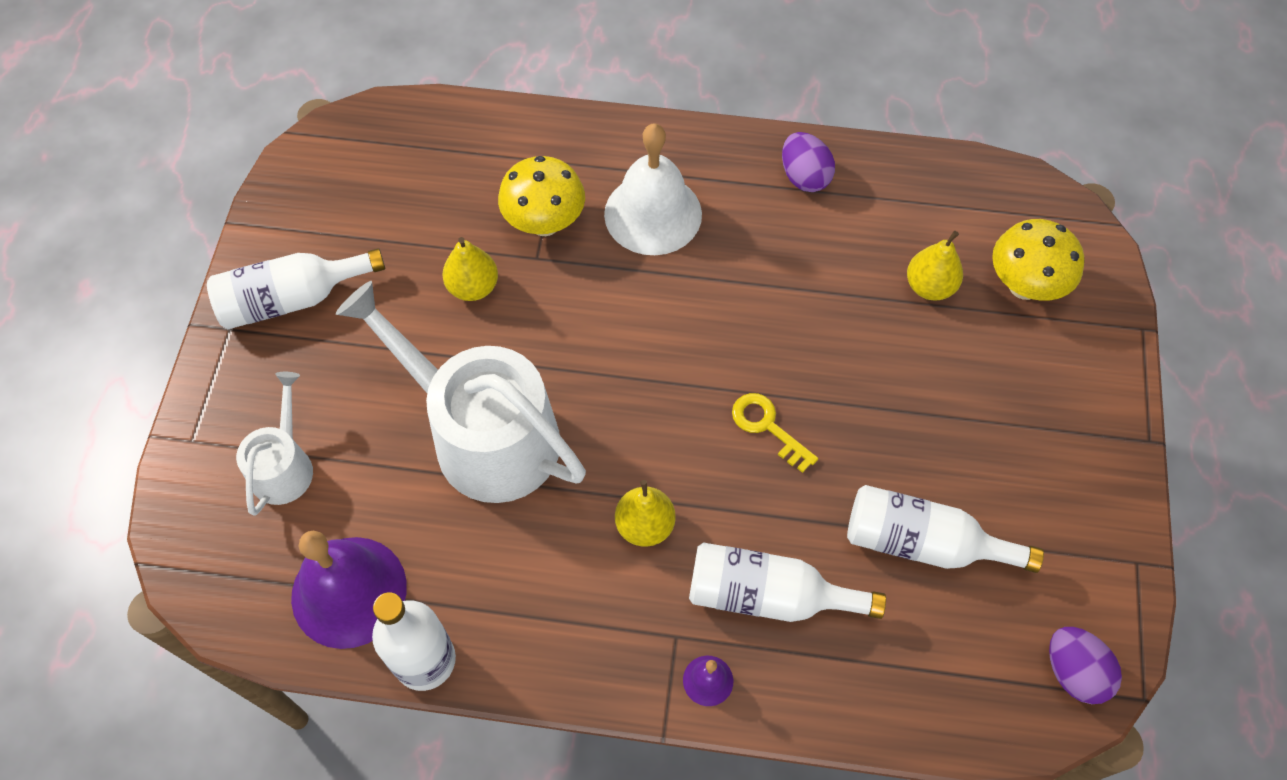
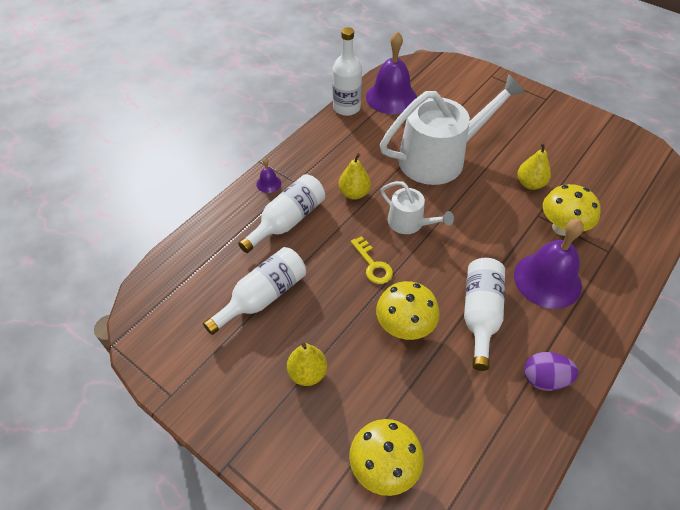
camera: 120 degrees right, 10 degrees down
(284, 466) = (462, 96): white watering can -> white watering can (409, 223)
(292, 299) = (554, 121): white bottle -> white bottle (480, 315)
(653, 214) = (547, 280): white bell -> purple bell
(768, 427) = (373, 264): yellow key -> yellow key turned 75 degrees clockwise
(840, 342) = (404, 327): none -> yellow mushroom
(929, 286) = (416, 403): yellow pear -> yellow pear (307, 373)
(1074, 672) = (150, 322): purple egg -> none

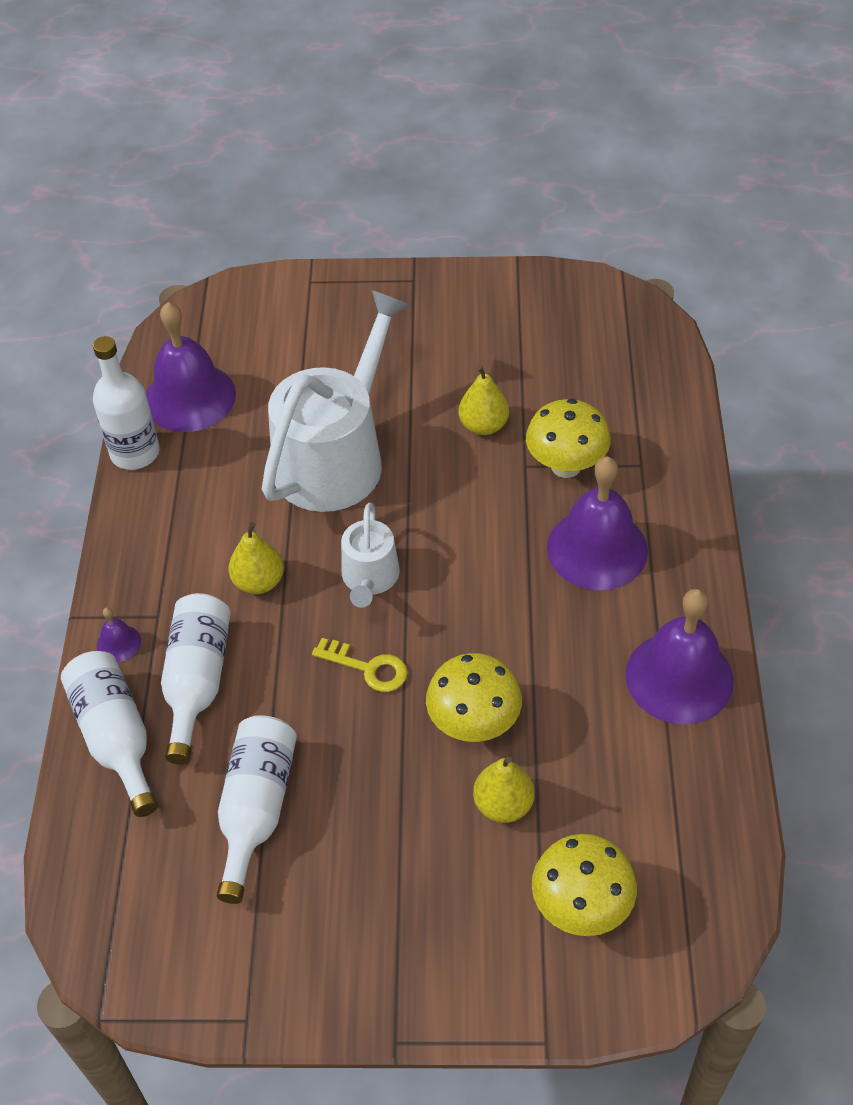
camera: 35 degrees left, 0 degrees up
(307, 373) = (401, 864): yellow pear -> yellow pear (503, 804)
(409, 223) = (370, 578): white watering can -> white watering can turned 90 degrees clockwise
(480, 315) = (552, 646): white bottle -> white bottle (116, 738)
(544, 379) = (679, 677): purple egg -> purple bell

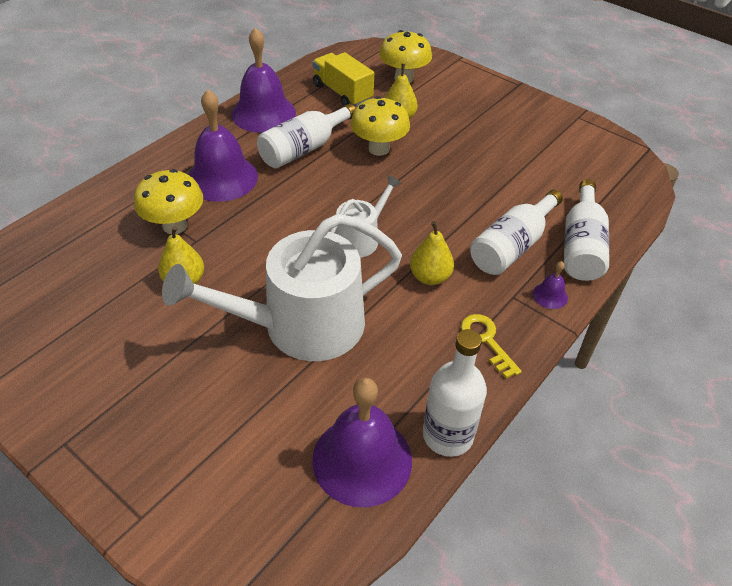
camera: 145 degrees left, 5 degrees down
(256, 809) = (521, 176): white bottle -> white bottle (304, 149)
(368, 668) = (407, 198): yellow key -> yellow key (486, 341)
(630, 799) = (342, 93): none -> yellow truck

